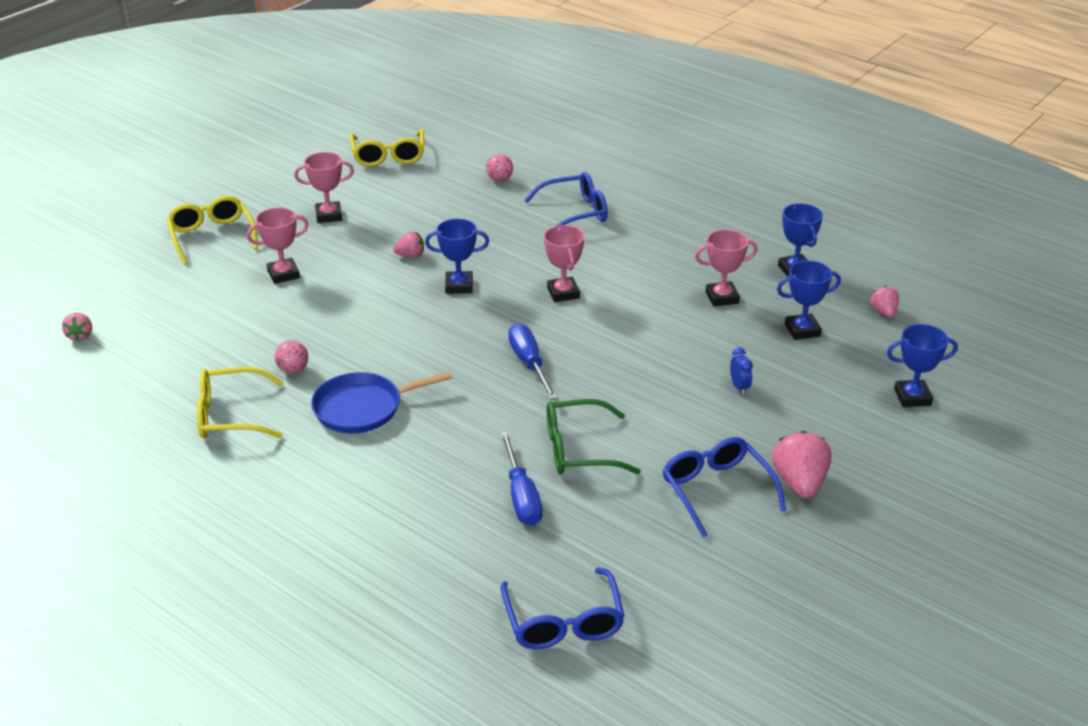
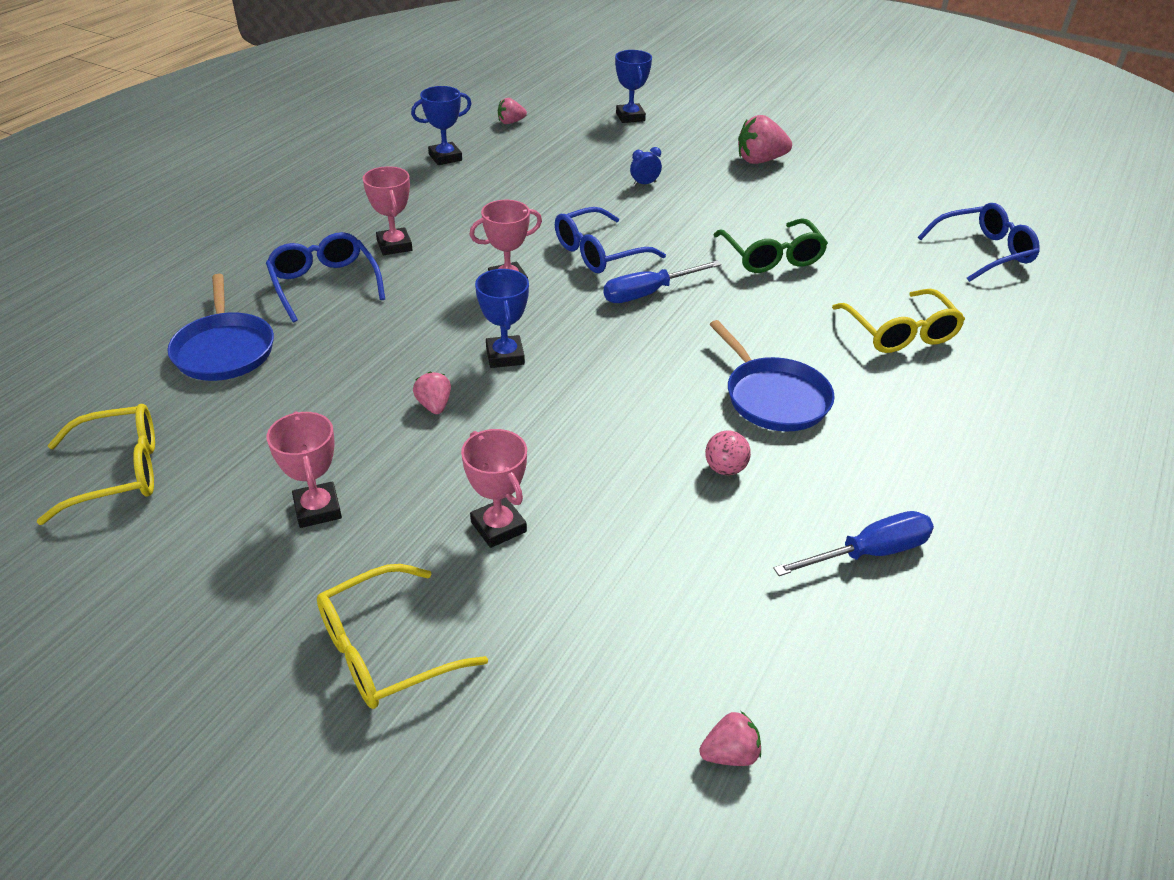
camera: 100 degrees left, 5 degrees up
(230, 415) = (840, 507): yellow glasses -> yellow glasses (900, 332)
(499, 179) = (224, 350): pink ball -> blue pan
(521, 496) = (853, 282): blue screwdriver -> blue screwdriver (869, 553)
(716, 490) = (789, 193): blue glasses -> blue glasses (599, 253)
(722, 297) = (500, 192): pink trophy -> pink trophy (394, 245)
(802, 330) = (548, 156): blue trophy -> none

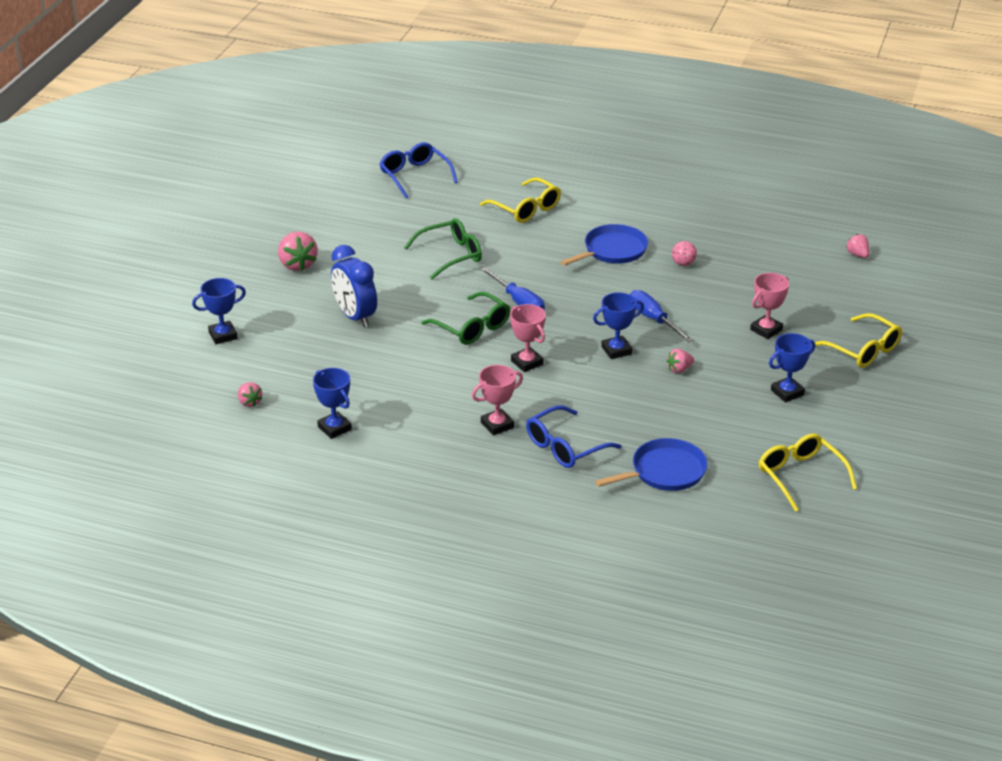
camera: 100 degrees left, 5 degrees down
(317, 509) = (787, 392): pink trophy -> blue trophy
(599, 253) = (472, 327): blue glasses -> green glasses
(644, 184) = (355, 317): blue clock -> blue clock, size x2.32
(869, 553) = (723, 222): blue screwdriver -> blue screwdriver (653, 319)
(900, 332) = (526, 209): yellow glasses -> yellow glasses turned 75 degrees clockwise

